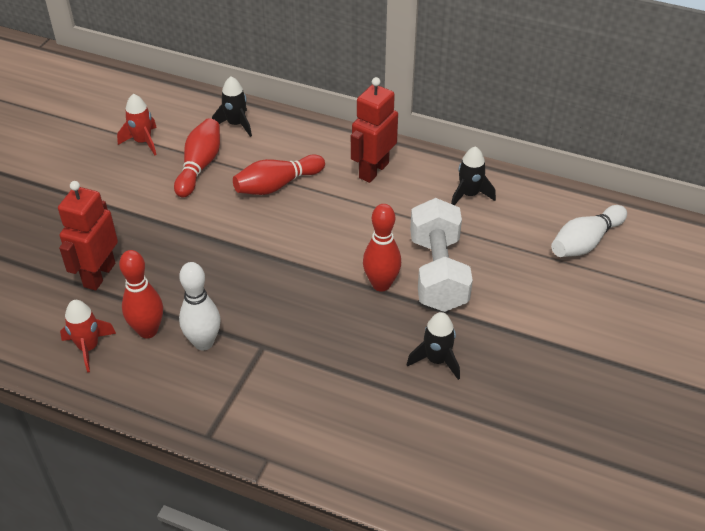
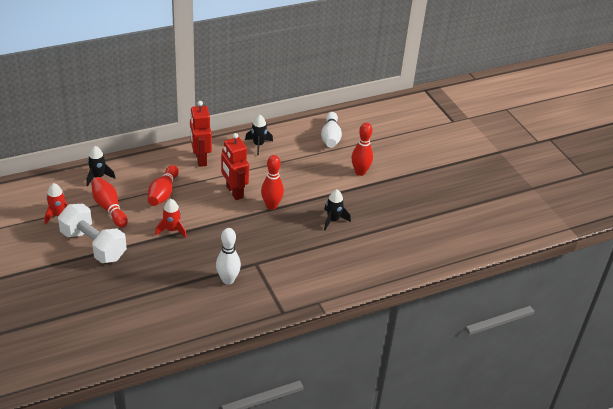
camera: 50 degrees left, 5 degrees down
(89, 347) = (177, 319): red rocket -> red rocket (172, 230)
(99, 275) = (133, 287): red robot -> red robot (234, 192)
(148, 331) = (195, 293): red bowling pin -> red bowling pin (360, 172)
(438, 273) = (288, 186): white dumbbell -> white dumbbell (93, 245)

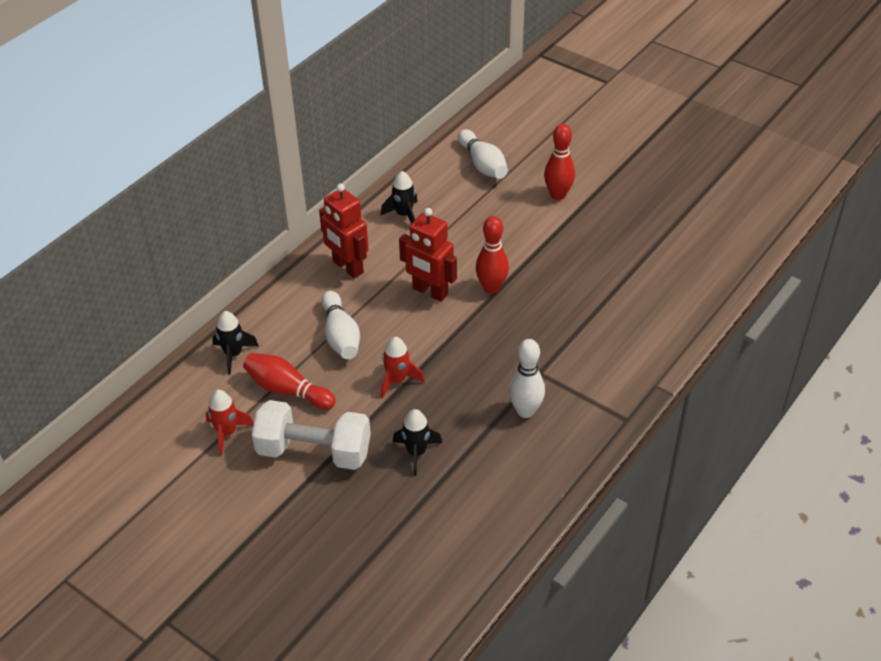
camera: 25 degrees left, 5 degrees up
(163, 193) = (340, 336): red bowling pin -> white bowling pin
(333, 220) = (580, 272): black rocket -> black rocket (416, 452)

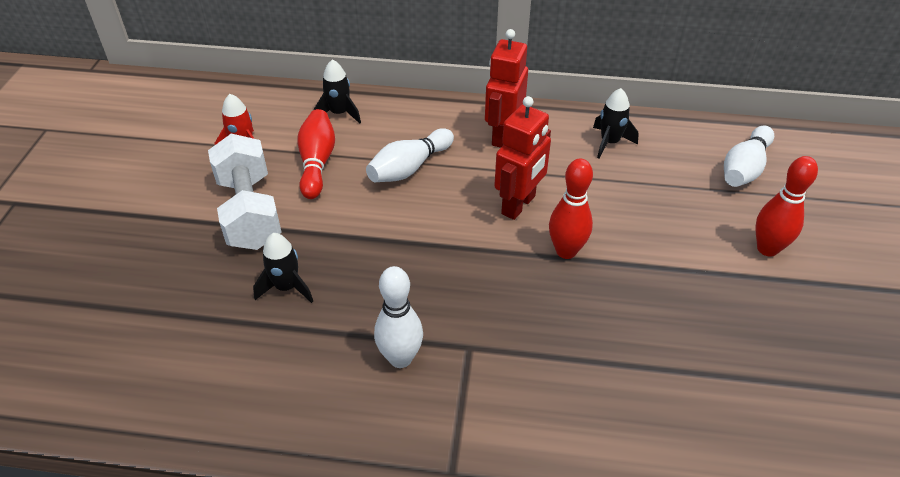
camera: 60 degrees right, 0 degrees up
(397, 380) = (378, 231): red rocket -> none
(430, 292) = (519, 205): red robot -> red robot turned 150 degrees counterclockwise

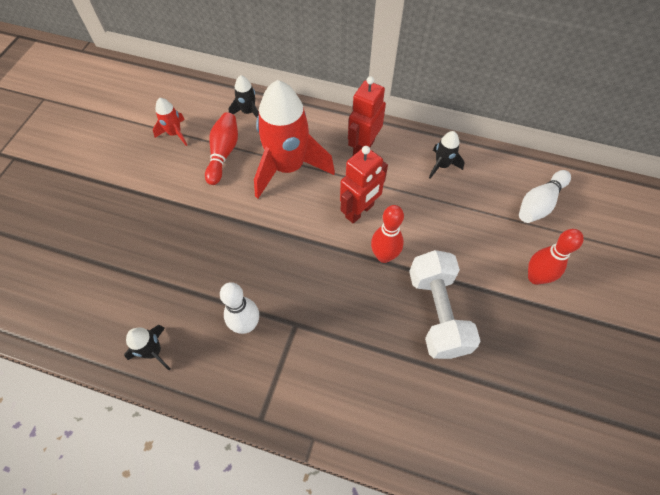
camera: 10 degrees right, 15 degrees up
(249, 212) = (168, 188): white dumbbell -> white dumbbell (437, 312)
(287, 287) = (181, 255): black rocket -> black rocket (154, 351)
(409, 168) = (288, 167): white bowling pin -> red rocket

